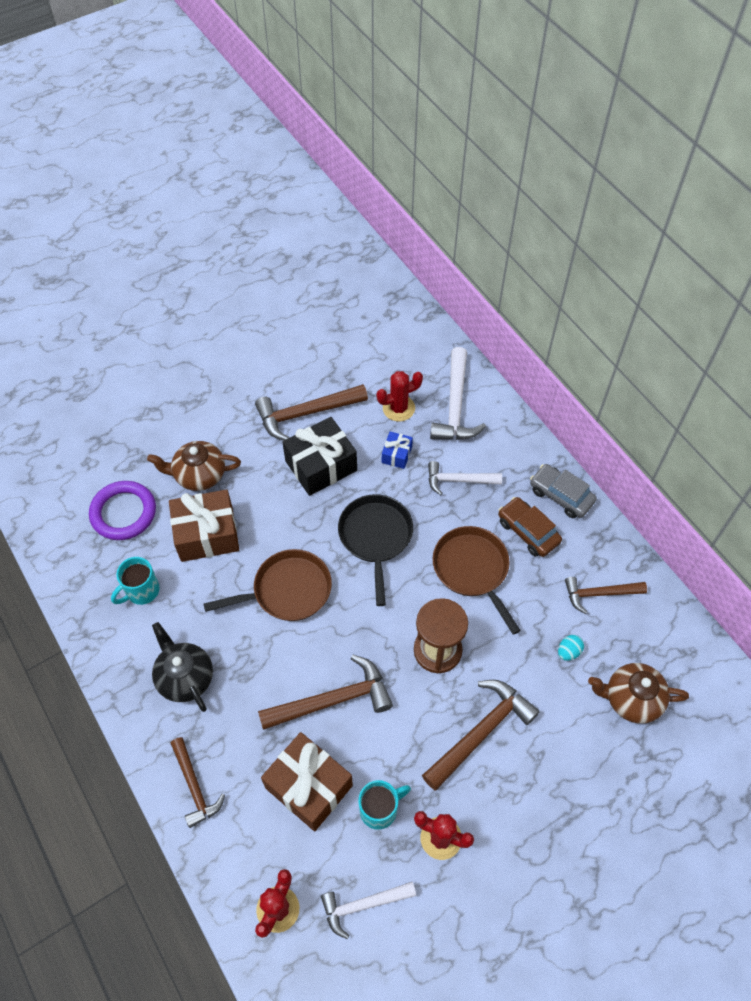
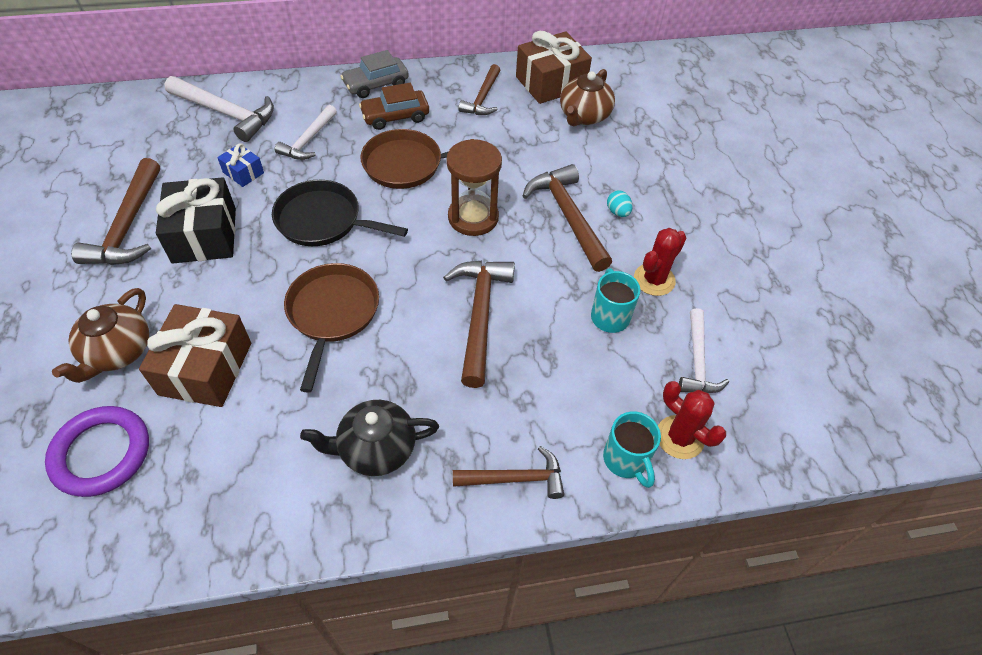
camera: 70 degrees left, 5 degrees down
(141, 591) = (231, 464): turquoise mug -> turquoise mug (626, 460)
(309, 786) = (562, 367): brown gift -> brown gift (550, 83)
(398, 408) = (191, 152): red cactus -> none
(568, 652) = (523, 135): turquoise egg -> turquoise egg (617, 212)

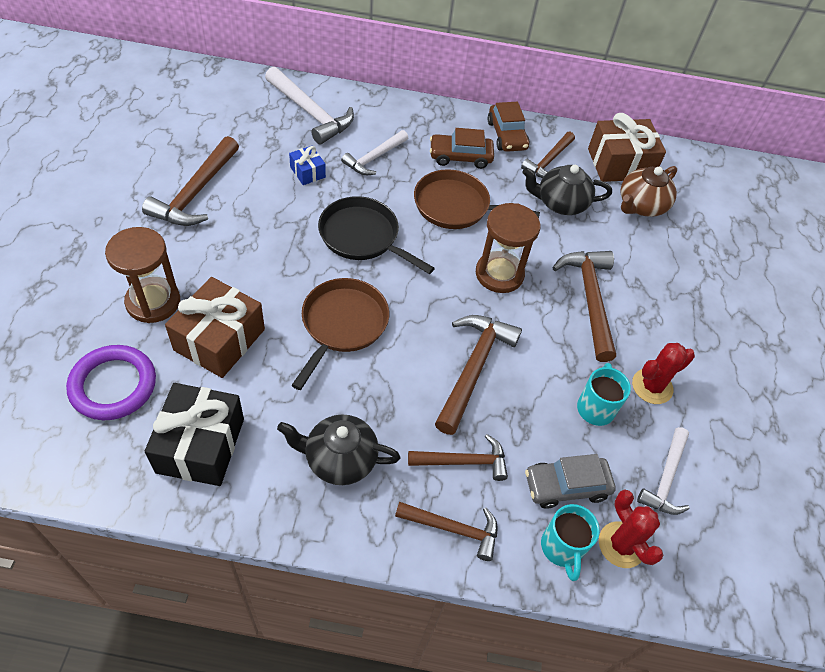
camera: 15 degrees right, 0 degrees up
(118, 352) = (153, 302): brown teapot -> brown hourglass
(204, 235) = (256, 220): black gift -> black gift (200, 445)
(376, 84) = (453, 121): grey car -> grey car (566, 486)
(434, 84) = (507, 135): none -> brown car
(501, 409) = (463, 461): none -> brown hammer
(508, 134) = (560, 203): none -> black teapot
(617, 212) = (640, 310): turquoise egg -> none

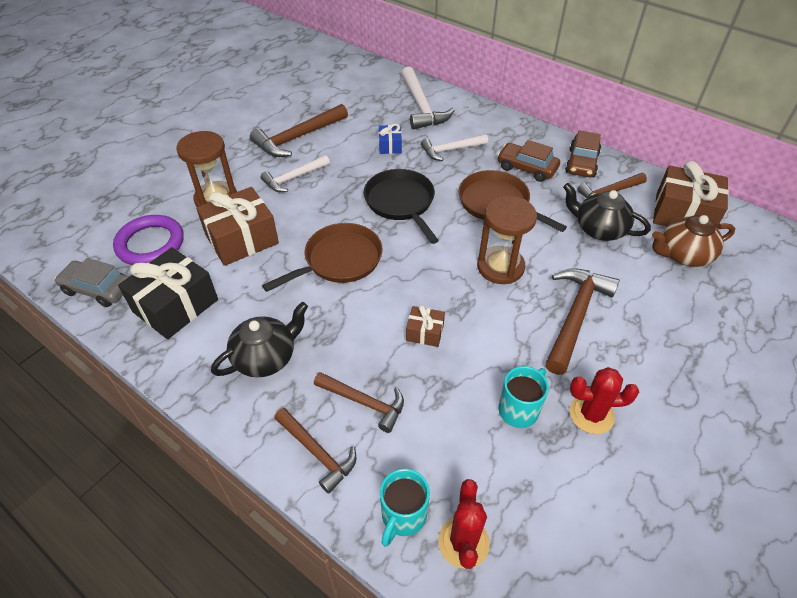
camera: 35 degrees right, 5 degrees down
(339, 459) = (266, 357): black teapot -> black teapot turned 105 degrees clockwise
(473, 369) = (425, 332): brown hammer -> brown gift
(566, 486) = (444, 464): grey car -> grey car (97, 289)
(666, 478) = (551, 504): white hammer -> white hammer (294, 178)

